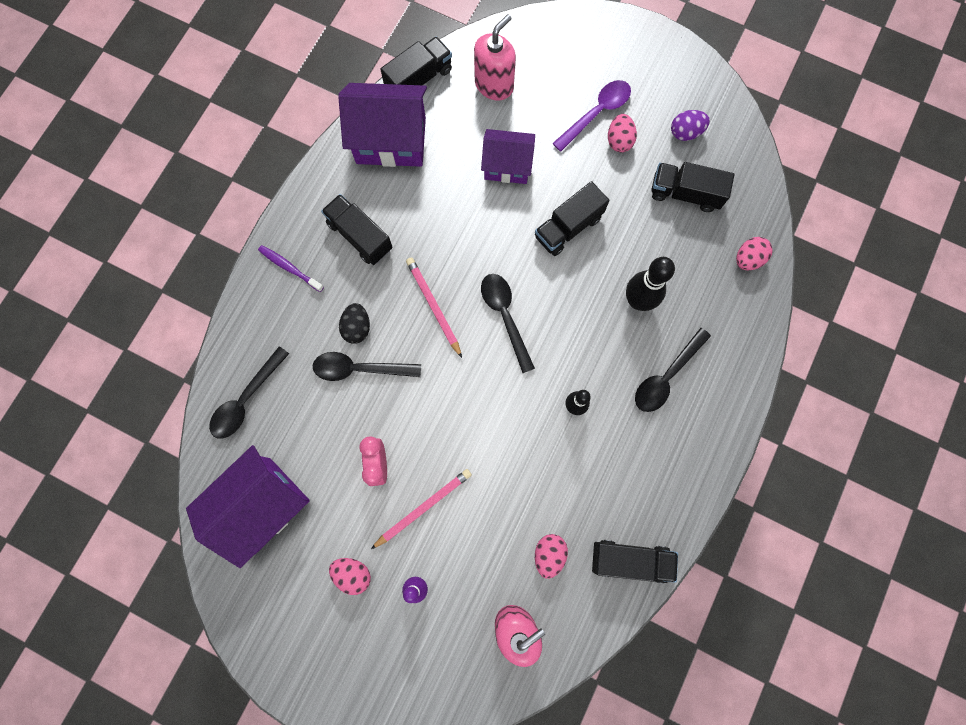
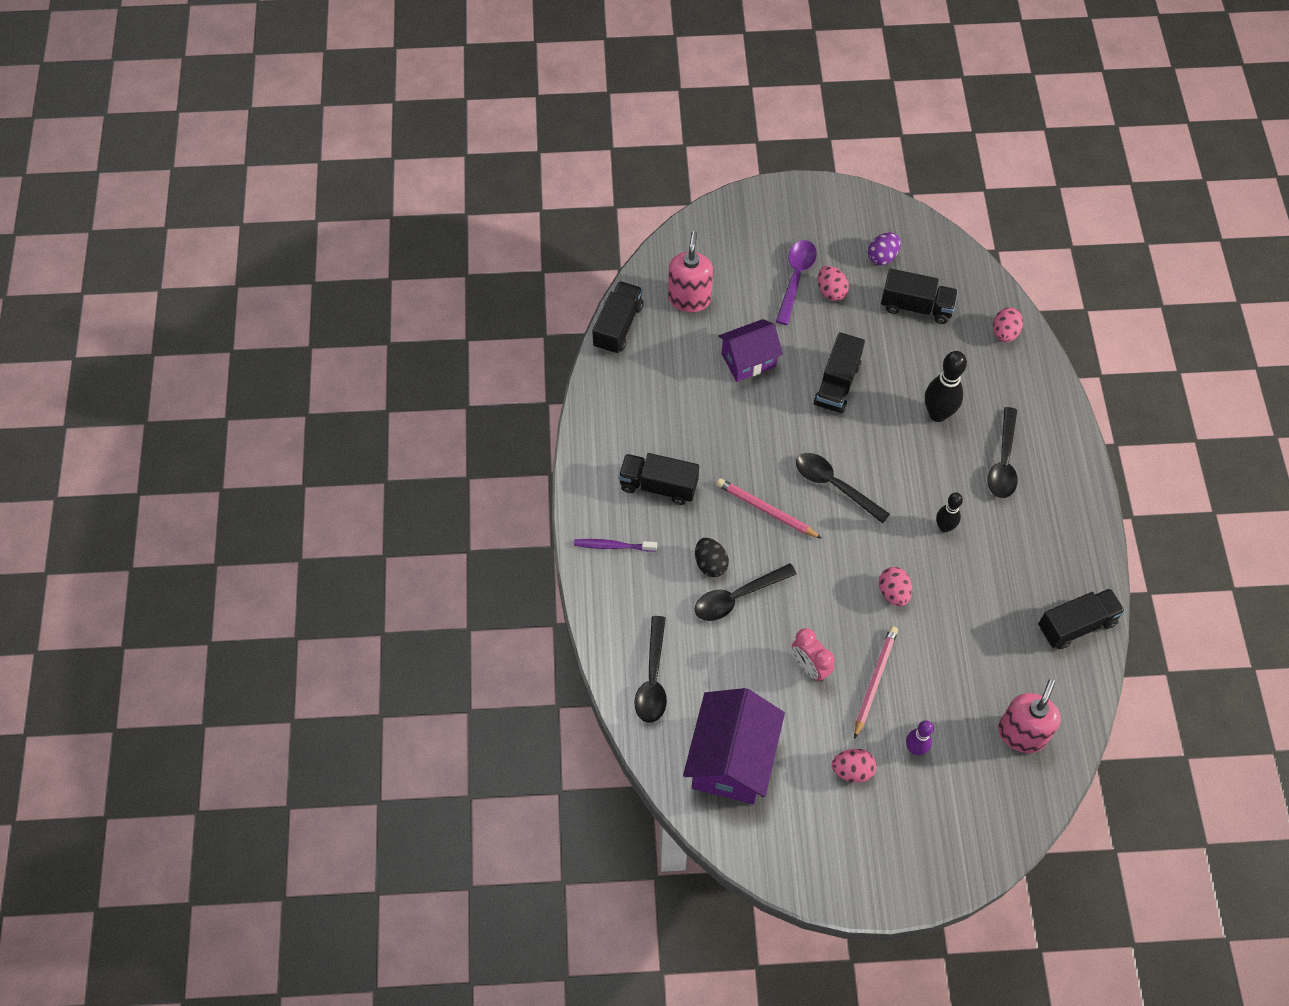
camera: 30 degrees left, 15 degrees down
(391, 140) = (629, 391): purple house -> none
(549, 554) = (1007, 658): pink egg -> pink egg (893, 592)
(685, 193) = (916, 306): black truck -> black truck turned 150 degrees counterclockwise

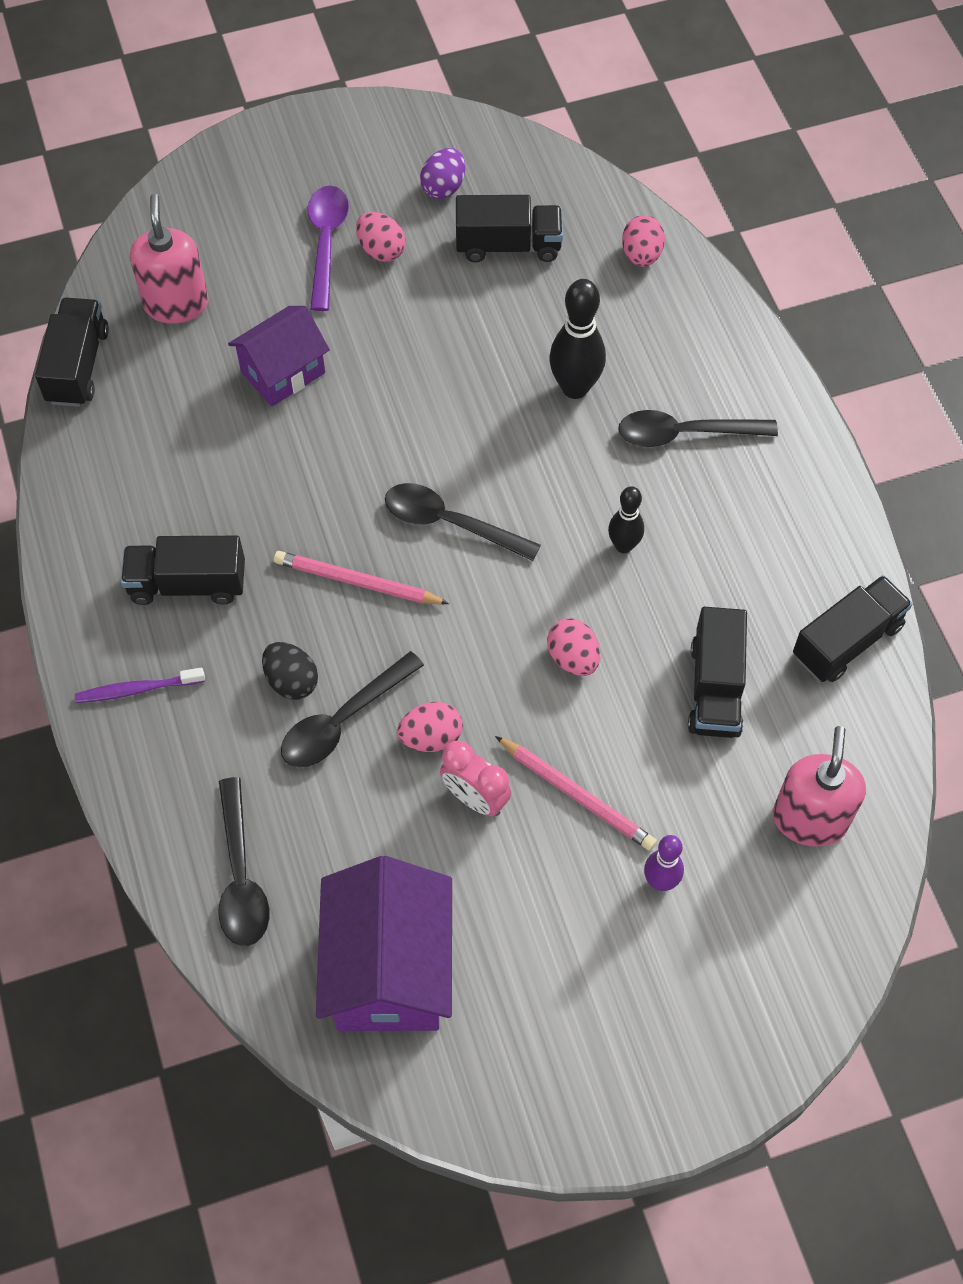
camera: 15 degrees left, 0 degrees up
(837, 384) = (420, 378): black truck -> black truck (715, 688)
(852, 770) = (575, 938): pink egg -> pink egg (431, 737)
(874, 681) = (576, 795): pink pencil -> pink pencil turned 120 degrees clockwise
(1003, 462) = (685, 434): black spoon -> black spoon turned 90 degrees clockwise

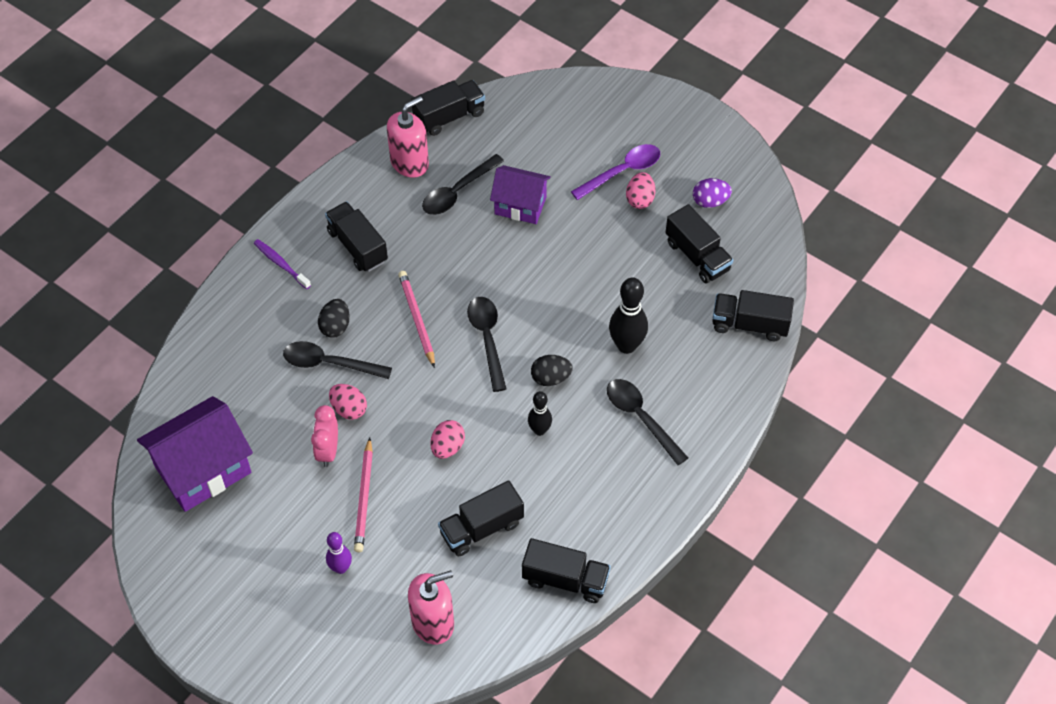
camera: 55 degrees right, 5 degrees down
(176, 304) = (523, 132): pink soap dispenser -> pink soap dispenser (409, 163)
(241, 876) = (210, 373): black spoon -> black spoon (457, 192)
(559, 490) = (550, 378): none -> black egg
(641, 255) = (749, 324): pink egg -> black truck

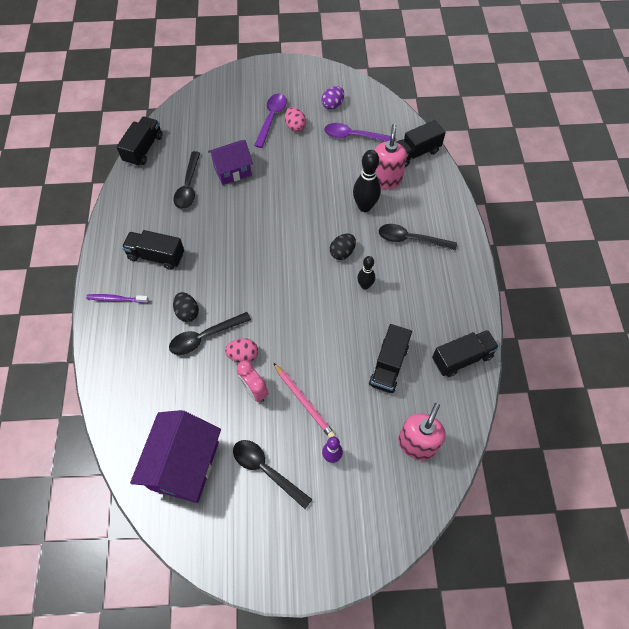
camera: 40 degrees left, 5 degrees up
(409, 163) = (143, 188): pink soap dispenser -> pink soap dispenser (385, 180)
(417, 319) = (234, 273): pink pencil -> none
(447, 447) = (323, 333): pink egg -> none
(487, 339) = (286, 256): black spoon -> black spoon (266, 470)
(697, 256) = (354, 136): black truck -> purple spoon

